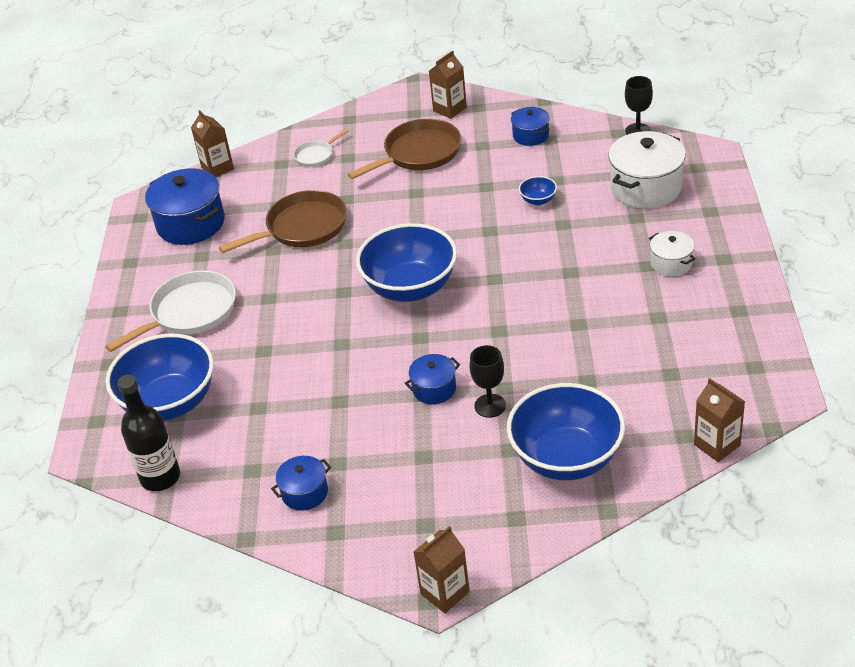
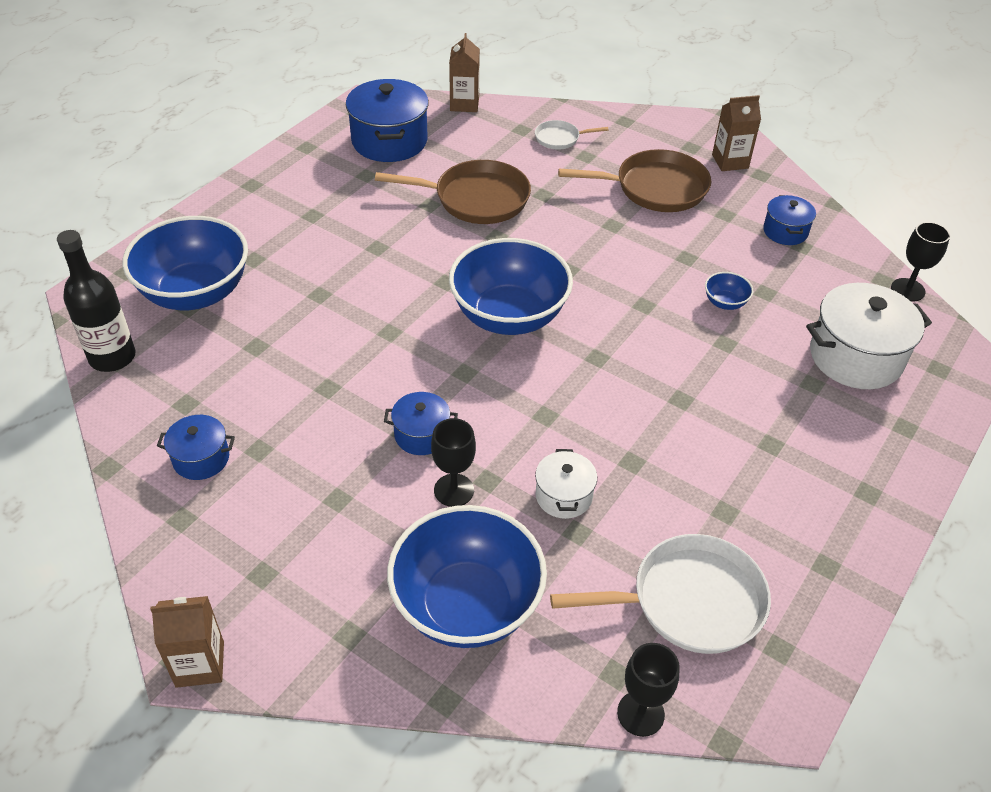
camera: 30 degrees right, 5 degrees up
(190, 312) = (301, 220): white pan -> white pan (689, 601)
(671, 263) = (800, 459): white pot -> white pot (563, 496)
(717, 445) = (640, 713): brown carton -> black goblet

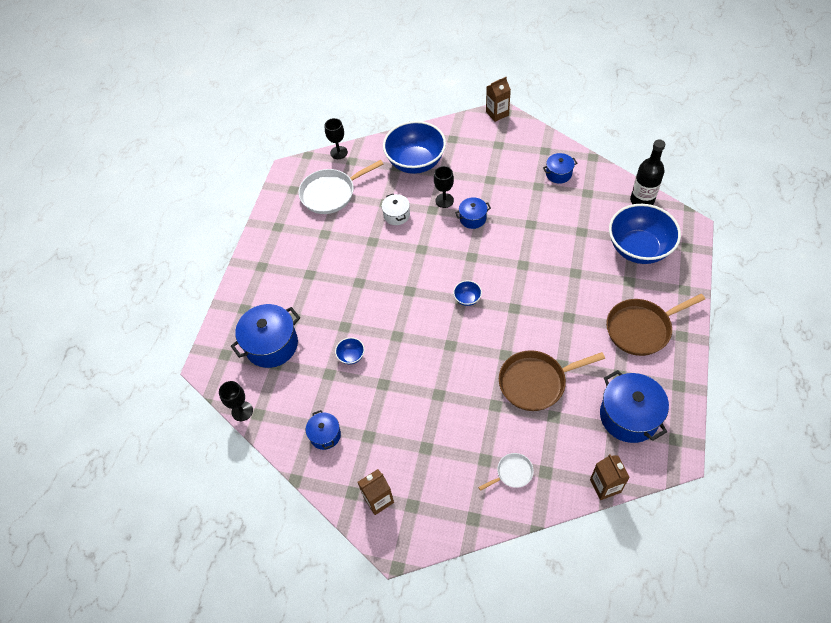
camera: 165 degrees right, 10 degrees up
(509, 316) = (467, 298): blue bowl -> blue bowl, size x0.40
(655, 188) = (423, 444): brown pan -> brown pan (641, 329)
(855, 357) = (271, 345): white pot -> blue pot

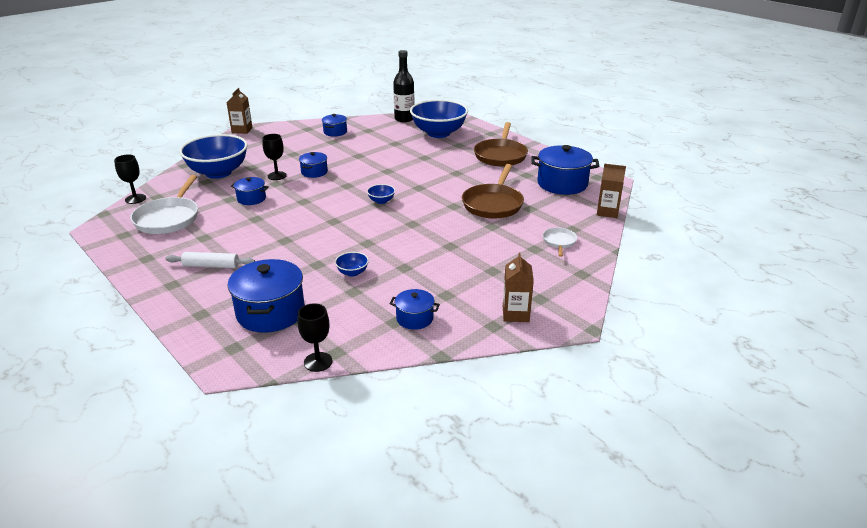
camera: 60 degrees left, 25 degrees down
(296, 268) = (211, 266): none -> white rolling pin
(396, 215) = (251, 199): white pot -> blue pot

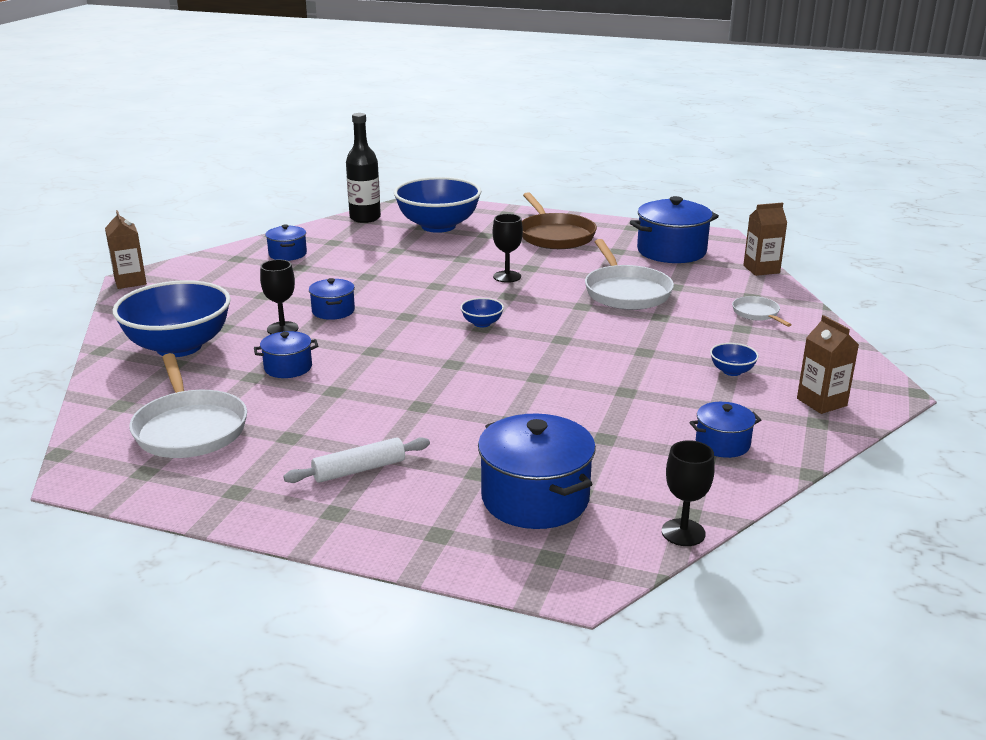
camera: 30 degrees left, 5 degrees down
(135, 199) = (86, 418): black goblet -> black goblet (507, 277)
(352, 272) = (571, 417): blue bowl -> blue bowl (732, 371)
(493, 204) = (625, 292): brown pan -> white pan

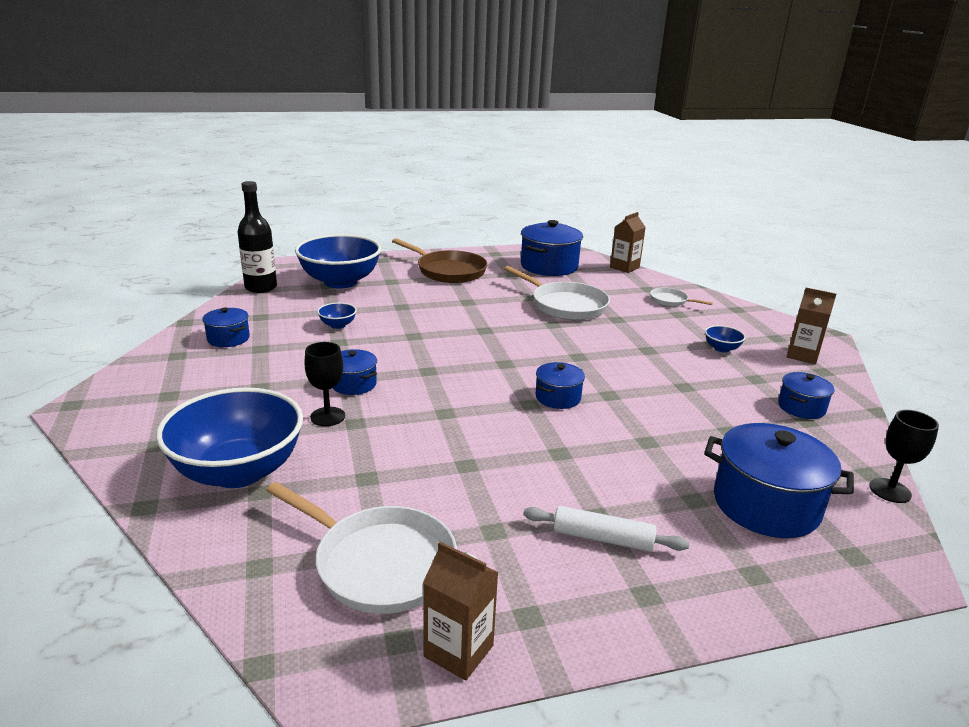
camera: 35 degrees left, 0 degrees up
(130, 281) = (76, 412): brown carton -> brown carton (458, 651)
(288, 367) = (389, 456): blue pot -> blue pot (558, 397)
(359, 470) = (603, 538): white rolling pin -> white rolling pin turned 75 degrees clockwise
(482, 323) = (500, 360): blue bowl -> blue bowl (338, 325)
(507, 277) = (461, 313): black goblet -> none

